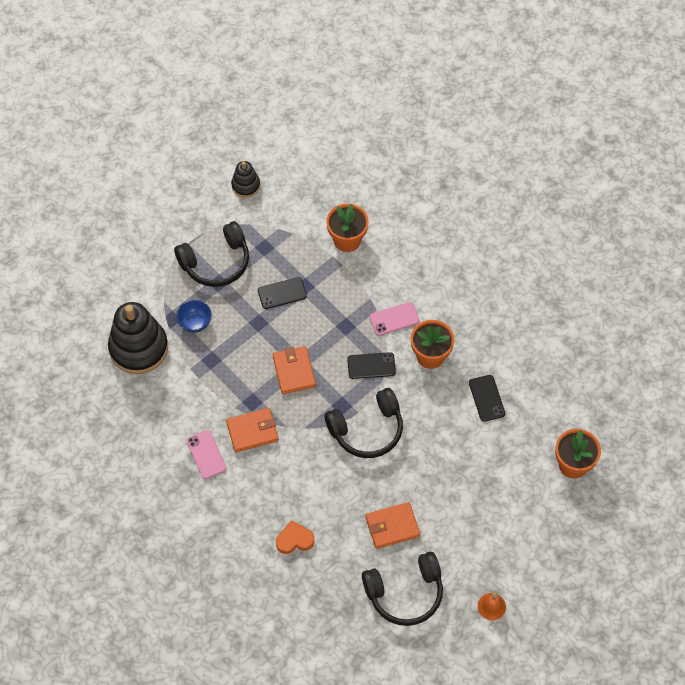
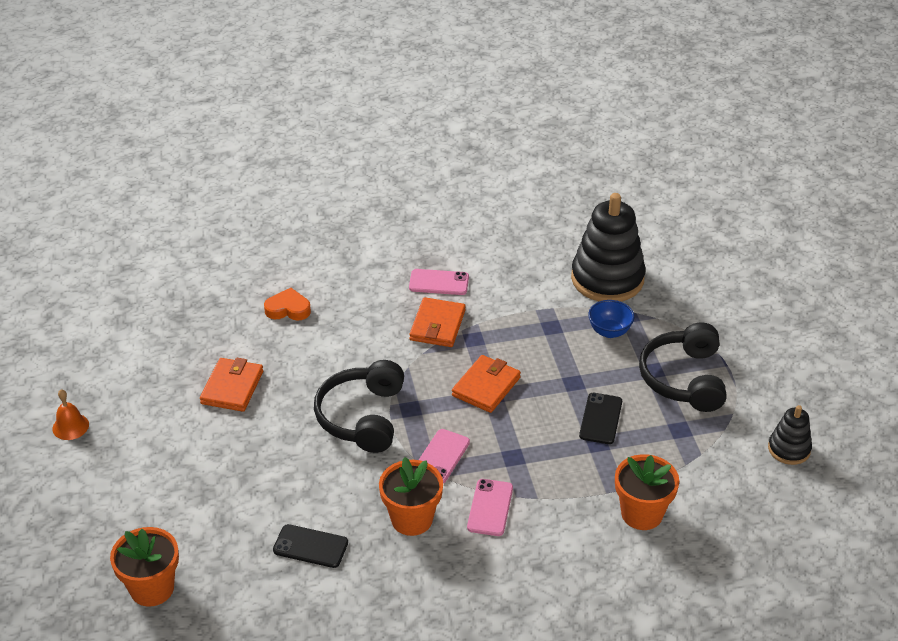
camera: 120 degrees right, 20 degrees down
(294, 371) = (486, 386): orange wallet -> orange wallet turned 75 degrees counterclockwise
(294, 540) = (288, 309): orange heart -> orange heart turned 105 degrees counterclockwise
(371, 366) = (441, 456): black phone -> pink phone
(405, 593) = (153, 365): black headphones -> none

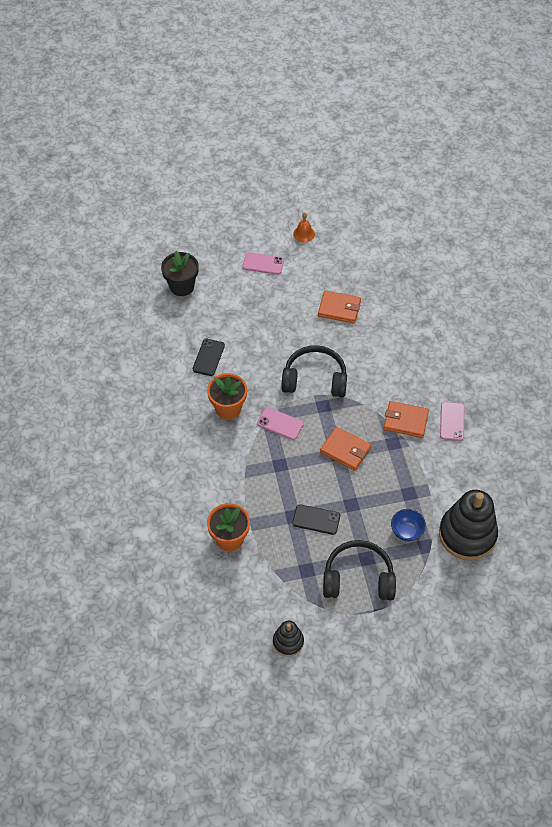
camera: 90 degrees right, 15 degrees up
(152, 588) = (182, 286): orange flower pot -> black flower pot
(288, 309) = (416, 333): orange heart -> none
(490, 508) = (236, 450): pink phone -> pink phone (263, 264)

